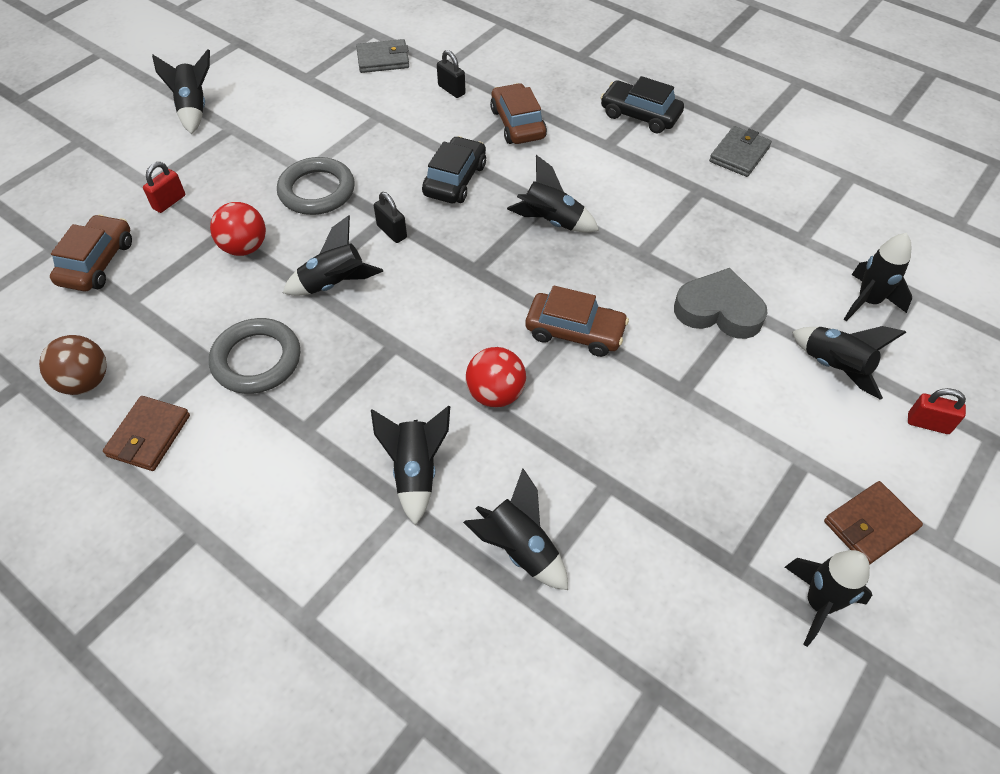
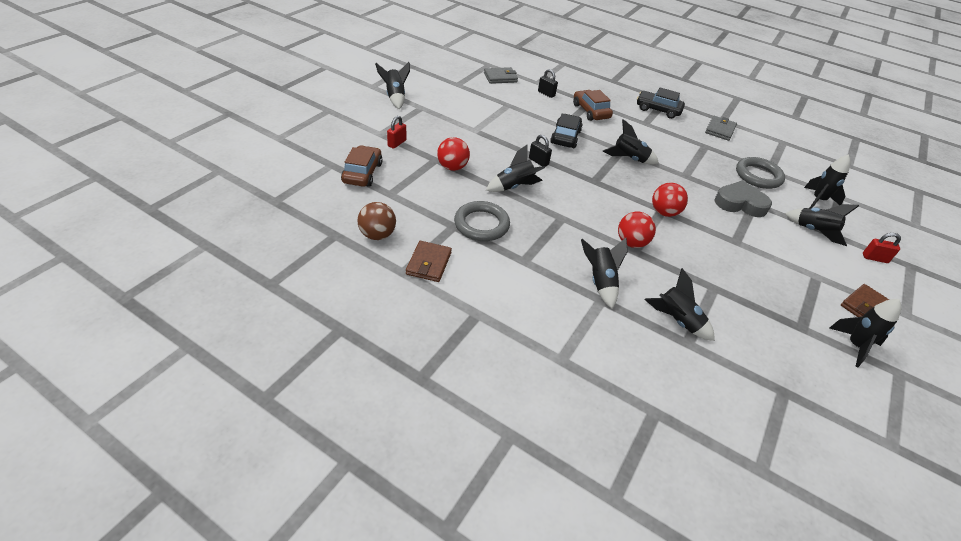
camera: 10 degrees left, 10 degrees down
(317, 191) = (485, 140): grey ring -> grey ring (758, 176)
(575, 331) = (664, 212): brown car -> red ball

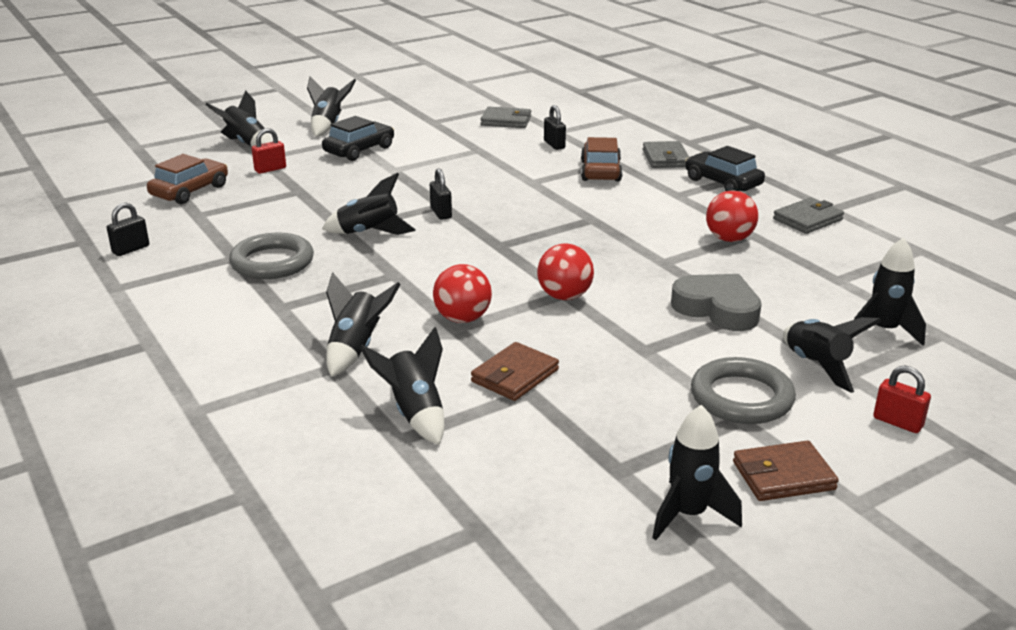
camera: 30 degrees right, 15 degrees down
(377, 235) = (131, 249): brown ball -> black padlock
(429, 263) = (155, 286): brown wallet -> brown wallet (515, 376)
(452, 167) = (311, 202): red ball -> red ball (729, 239)
(565, 137) = (519, 193): black car -> black car (359, 150)
(613, 95) = (665, 158): none -> grey wallet
(629, 159) = (590, 230): black rocket -> black rocket (246, 144)
(758, 176) = (802, 283): grey ring -> grey ring (741, 397)

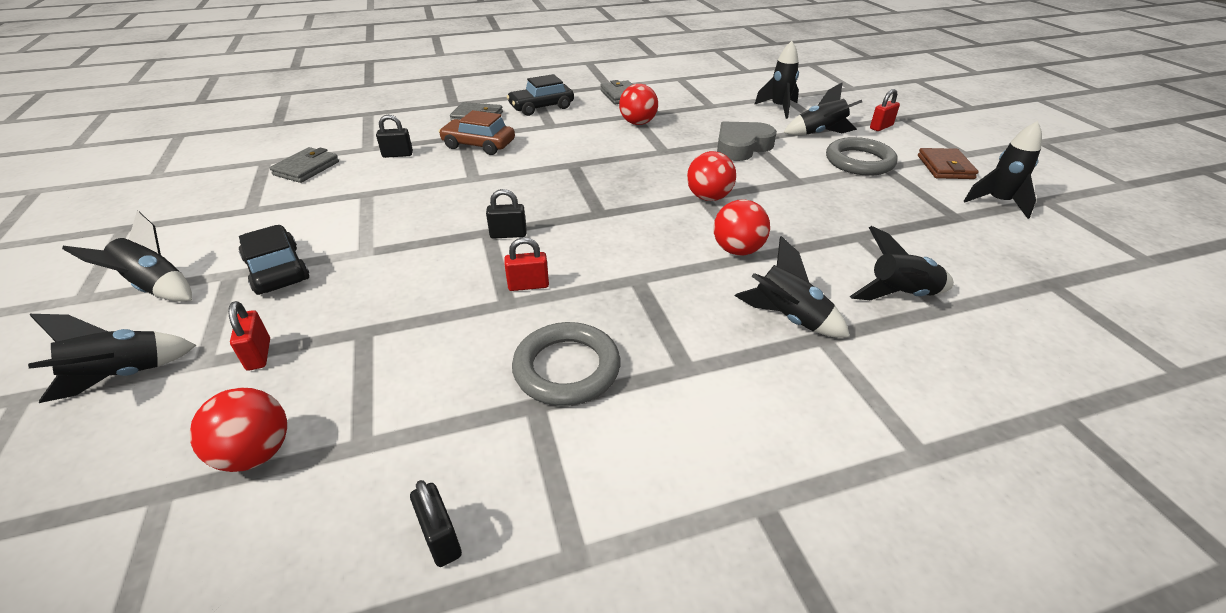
camera: 75 degrees left, 10 degrees up
(190, 191) = (256, 453): brown car -> red ball
(369, 233) = (528, 285): black rocket -> red padlock
(515, 376) = (836, 238): brown wallet -> none

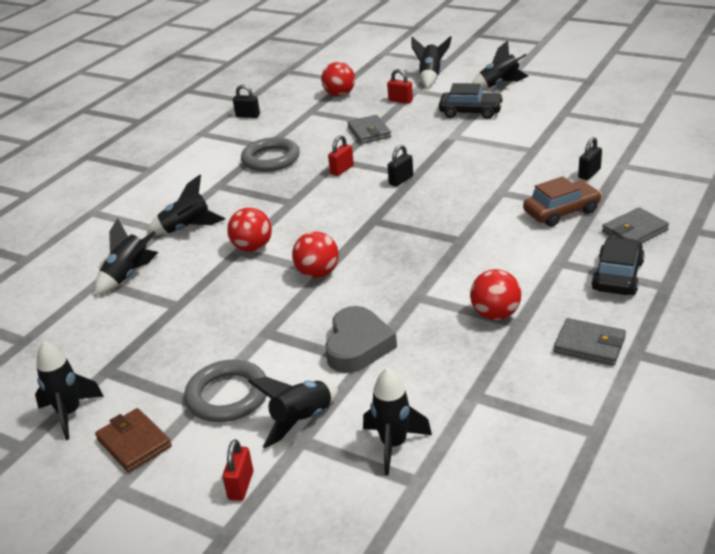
camera: 140 degrees right, 5 degrees down
(306, 168) = (610, 137): grey wallet -> grey wallet (369, 132)

